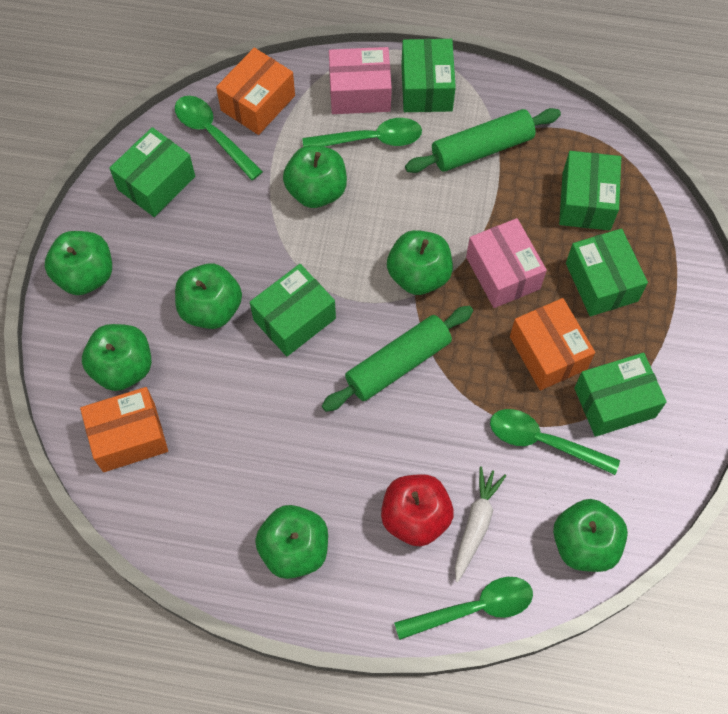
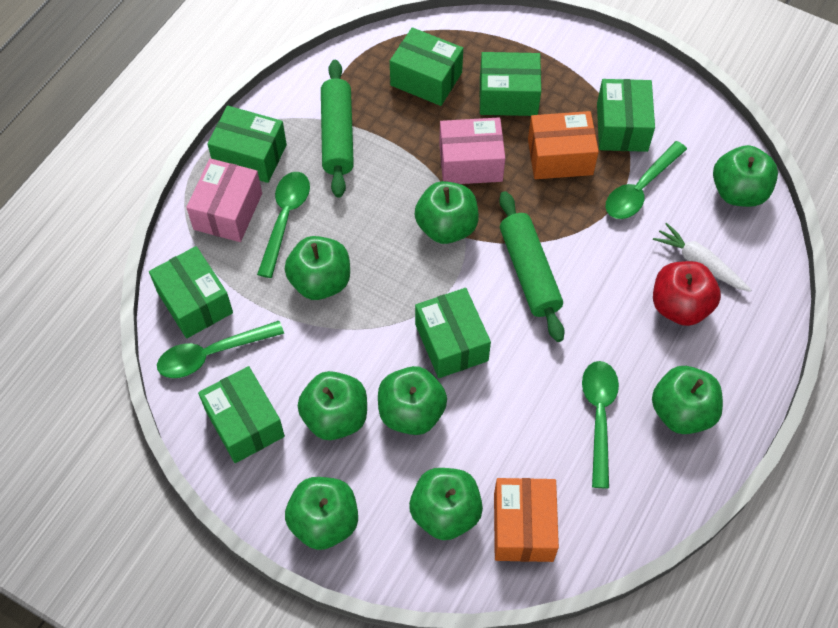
camera: 70 degrees left, 5 degrees down
(185, 250) = (335, 417): none -> green apple
(258, 103) = (195, 302): orange box -> green box
(473, 608) = (773, 289): green spoon -> green spoon (599, 416)

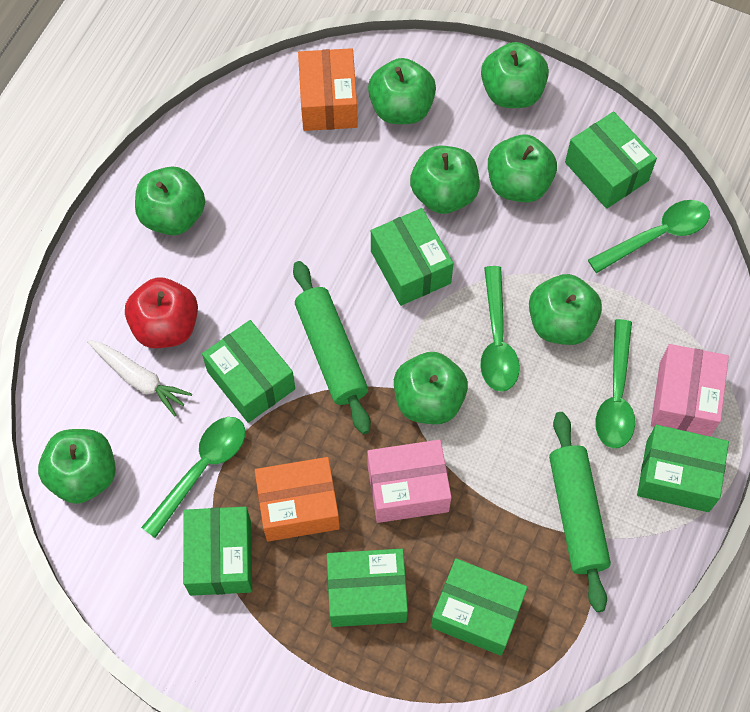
camera: 175 degrees right, 5 degrees up
(195, 302) = (690, 289): green box -> green box (251, 380)
(599, 416) = (256, 204): green spoon -> green spoon (497, 340)

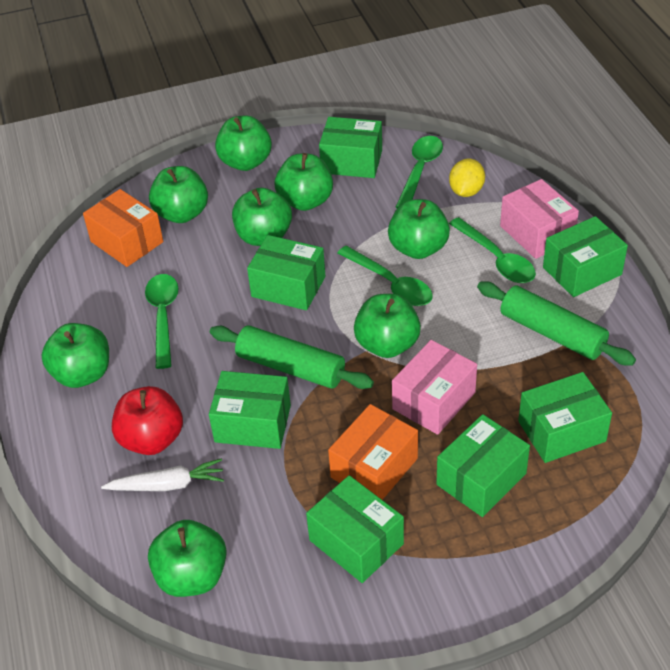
camera: 40 degrees left, 20 degrees down
(201, 469) = (279, 501): green spoon -> green spoon (163, 317)
(673, 296) = (466, 191): none -> yellow lemon

